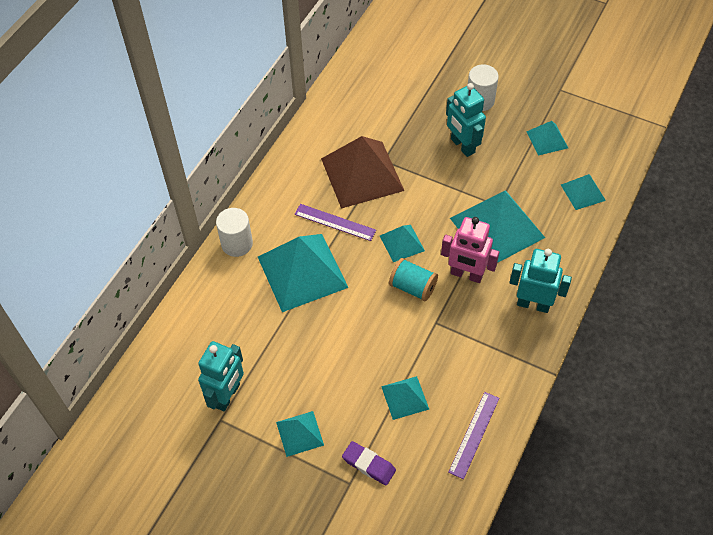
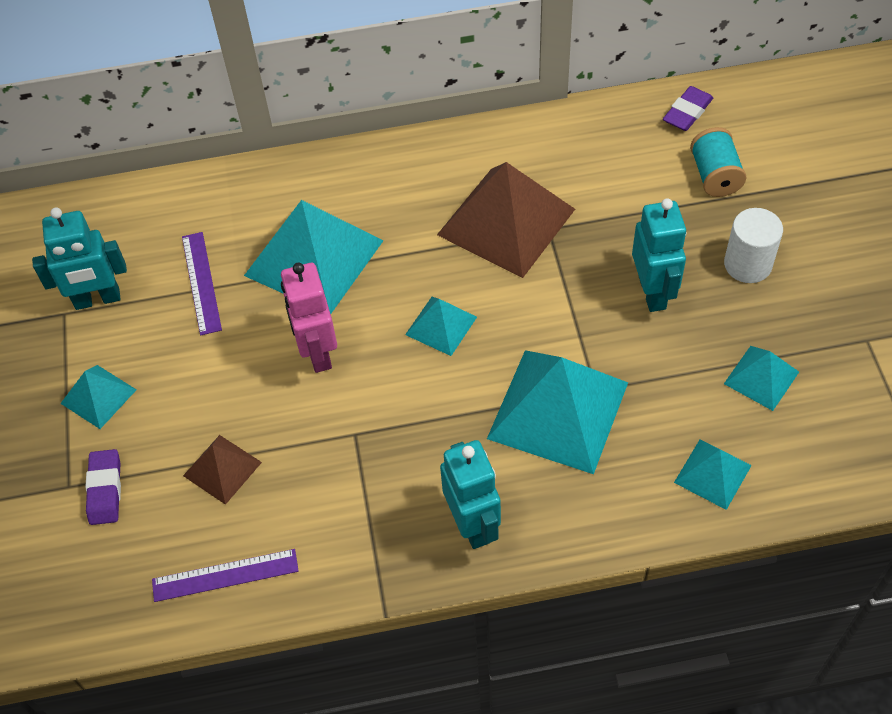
camera: 55 degrees right, 0 degrees up
(237, 244) = (300, 175): white cylinder -> none
(335, 222) = (411, 242): purple ruler -> purple ruler (201, 282)
(366, 60) = (687, 112): none -> purple eraser
(405, 397) = (222, 469): turquoise pyramid -> brown pyramid
(413, 287) = (385, 378): turquoise spool -> turquoise spool (715, 176)
(462, 146) = (652, 292): turquoise robot -> turquoise robot turned 150 degrees clockwise
(466, 274) = (454, 422): pink robot -> pink robot (317, 352)

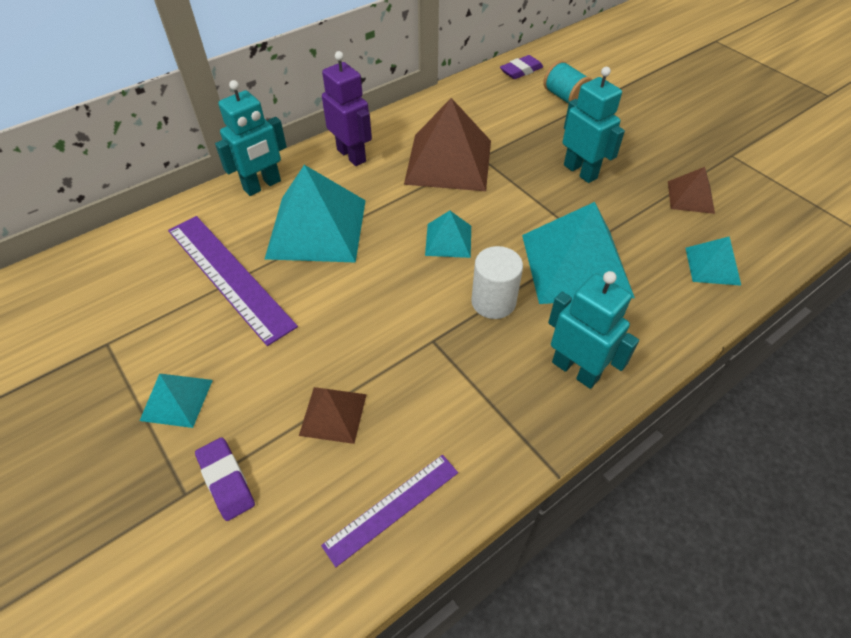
camera: 30 degrees left, 5 degrees down
(97, 299) = (136, 321): turquoise robot -> turquoise robot (262, 186)
(201, 282) = (229, 276): purple ruler -> purple ruler, size x1.72
(317, 352) = (362, 292): pink robot -> none
(402, 173) = (351, 155): none -> purple robot
(687, 112) = (521, 71): purple eraser -> purple eraser turned 45 degrees clockwise
(747, 264) = (626, 137): white cylinder -> white cylinder (493, 302)
(761, 377) = (690, 197): turquoise pyramid -> brown pyramid

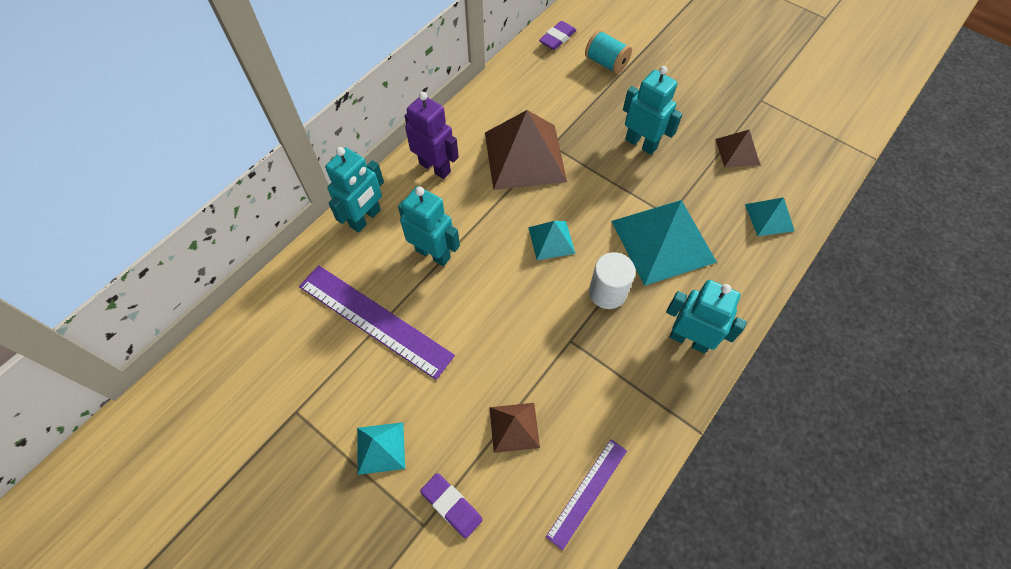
camera: 15 degrees left, 10 degrees up
(316, 228) = (433, 253): turquoise pyramid -> turquoise robot

